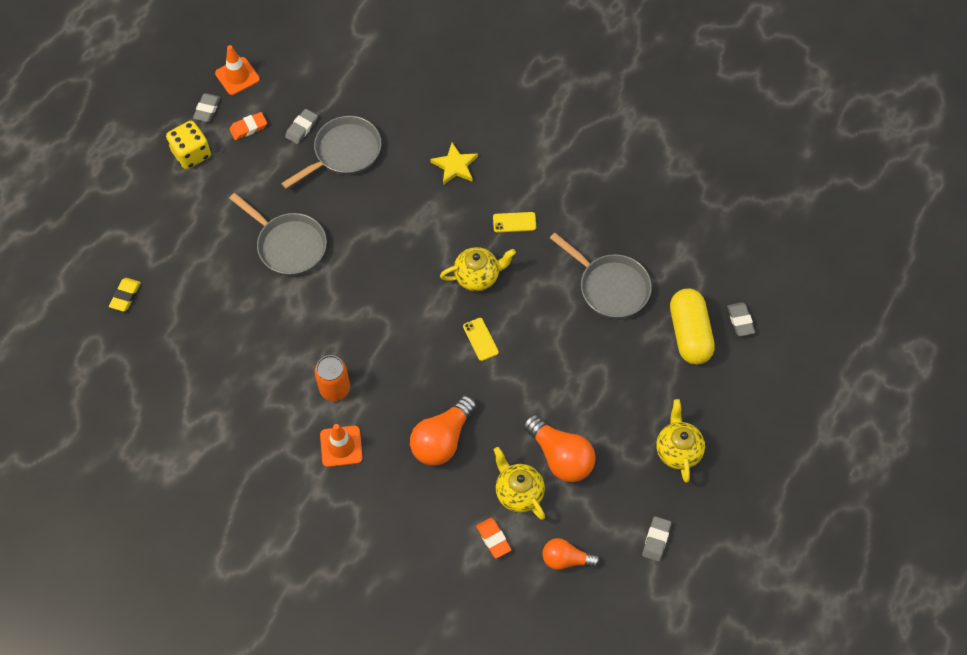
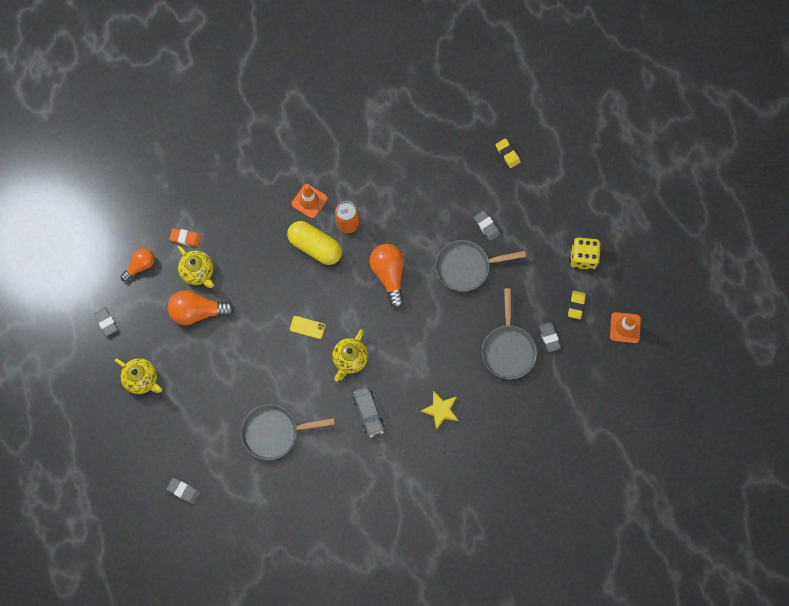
camera: 130 degrees right, 10 degrees up
(207, 109) = (612, 290): grey eraser -> grey eraser (486, 226)
(248, 128) = (576, 305): orange eraser -> yellow eraser
(442, 440) = (265, 257): orange light bulb -> orange light bulb (389, 275)
(514, 222) = (368, 413): yellow phone -> grey car
(518, 492) = (198, 272): yellow teapot -> yellow teapot turned 45 degrees clockwise
(689, 333) = (203, 452): yellow capsule -> yellow capsule (315, 247)

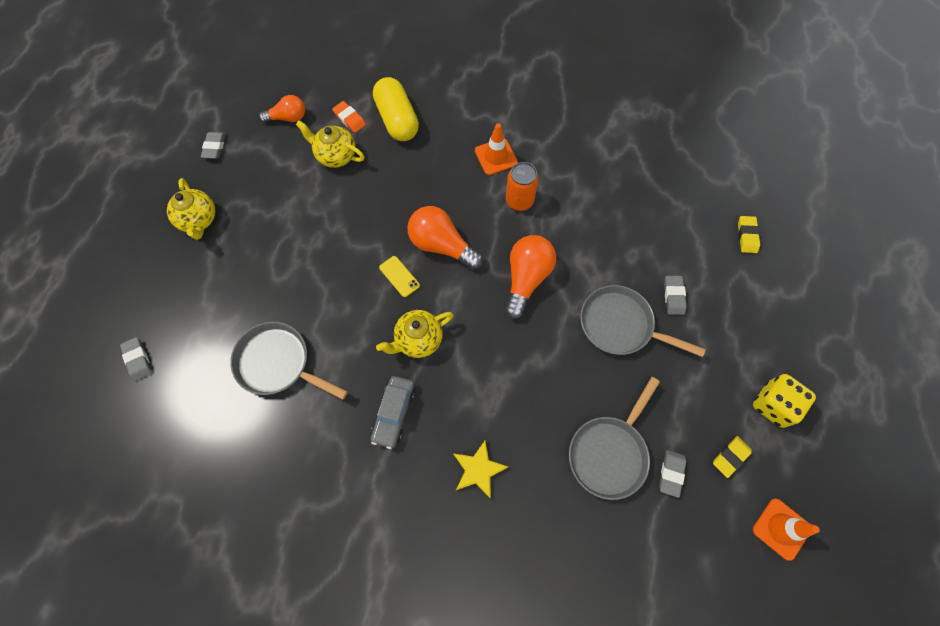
camera: 35 degrees right, 5 degrees down
(198, 272) = (336, 156): yellow teapot -> yellow teapot turned 120 degrees clockwise
(198, 312) = (304, 191): orange light bulb -> orange light bulb (441, 245)
(315, 247) = (469, 203): yellow capsule -> yellow capsule (397, 120)

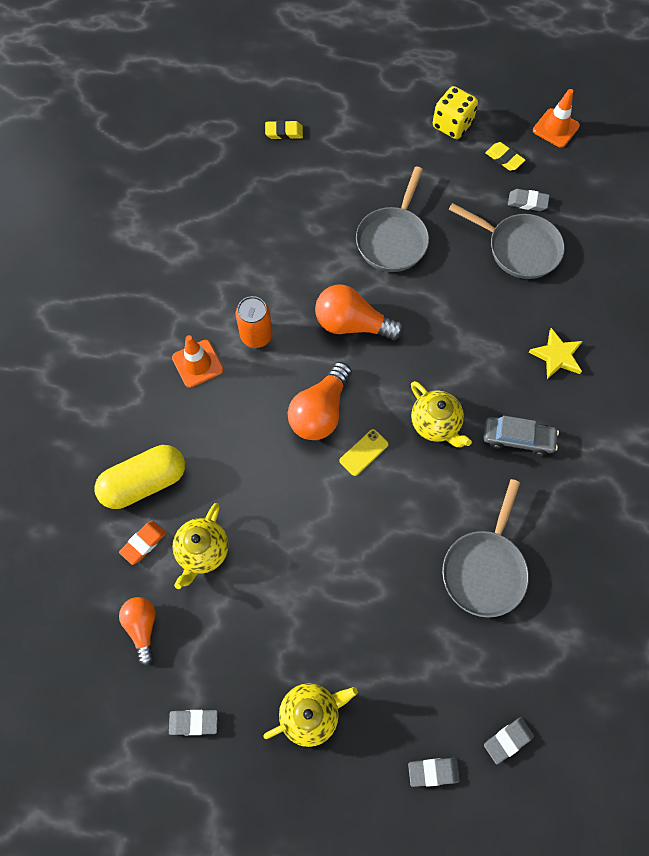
camera: 95 degrees left, 0 degrees up
(673, 296) = (356, 195): grey eraser -> grey eraser (433, 772)

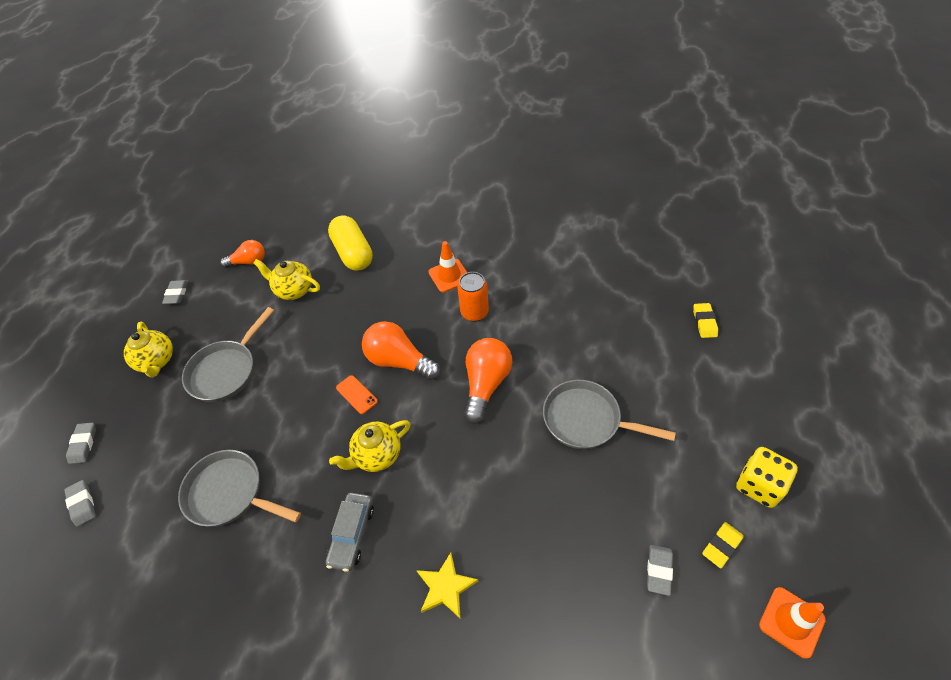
camera: 95 degrees right, 15 degrees down
(143, 543) = (307, 257): orange eraser -> none
(363, 452) = (356, 394): yellow phone -> orange phone
(519, 248) = (588, 554): grey pan -> grey pan (226, 371)

